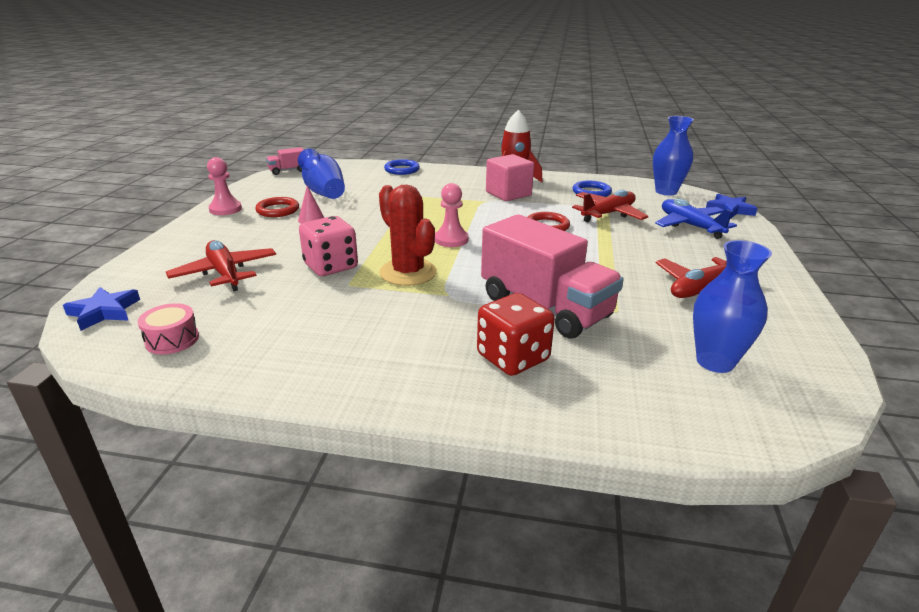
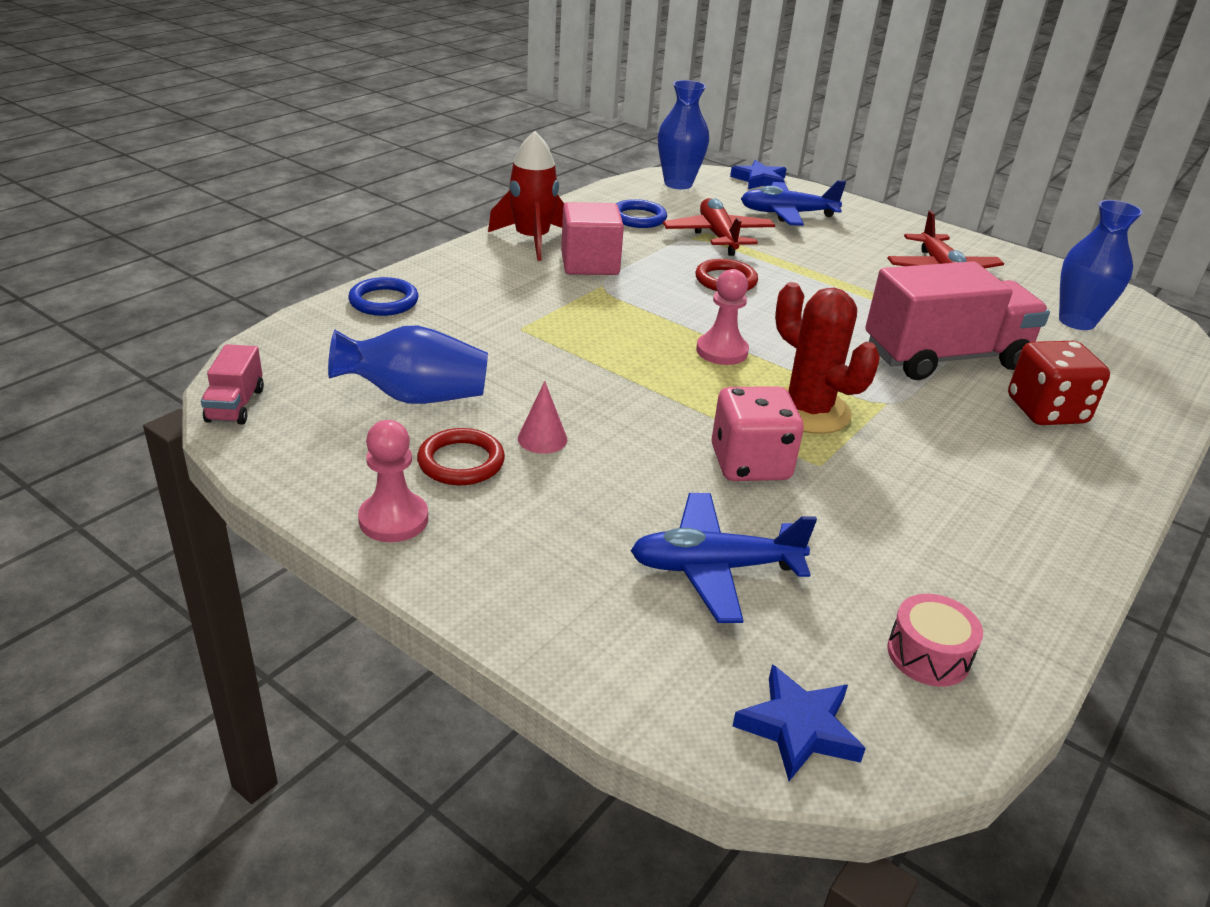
camera: 65 degrees left, 5 degrees up
(225, 273) = (714, 568): red plane -> blue plane
(408, 272) = (808, 411): red cactus -> red cactus turned 60 degrees clockwise

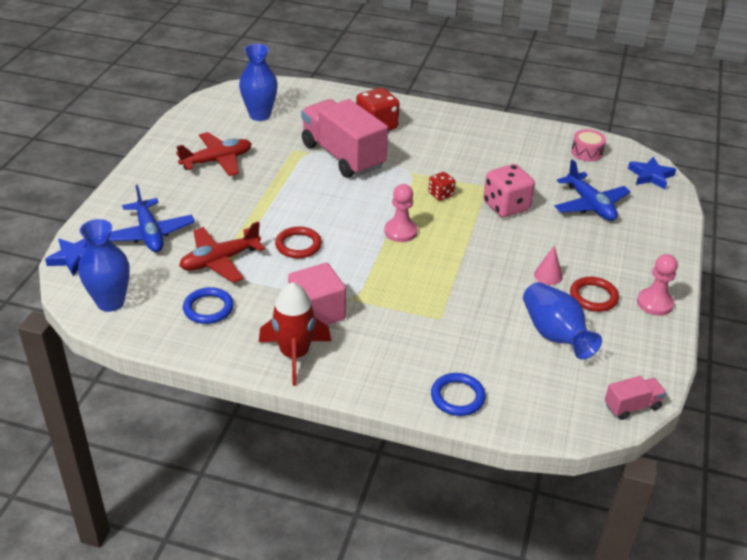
camera: 110 degrees left, 5 degrees up
(808, 411) = (441, 194): red cactus -> red dice

